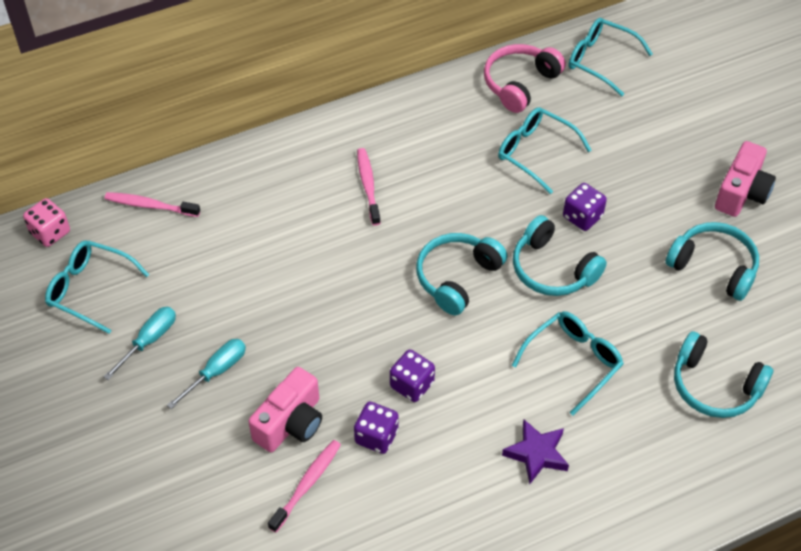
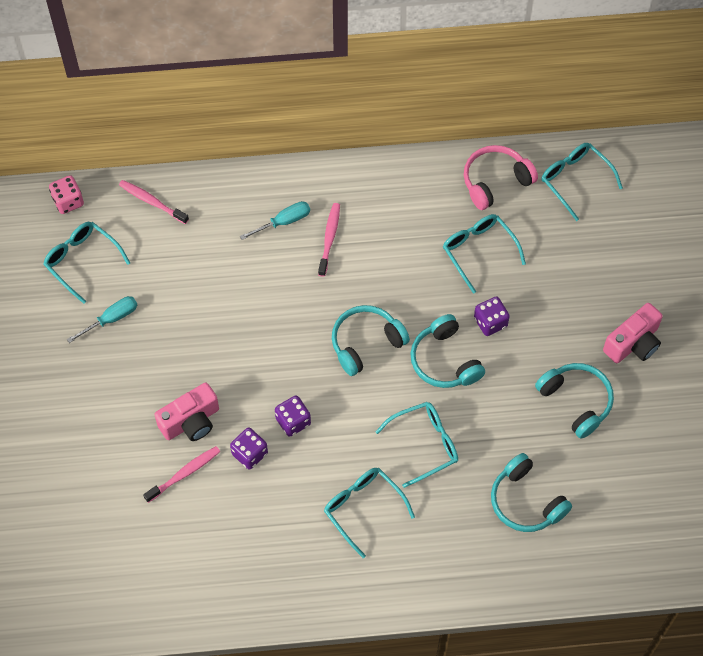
camera: 20 degrees right, 10 degrees up
(216, 371) = (152, 361): turquoise screwdriver -> turquoise screwdriver (284, 222)
(536, 454) = (363, 508): purple star -> turquoise glasses

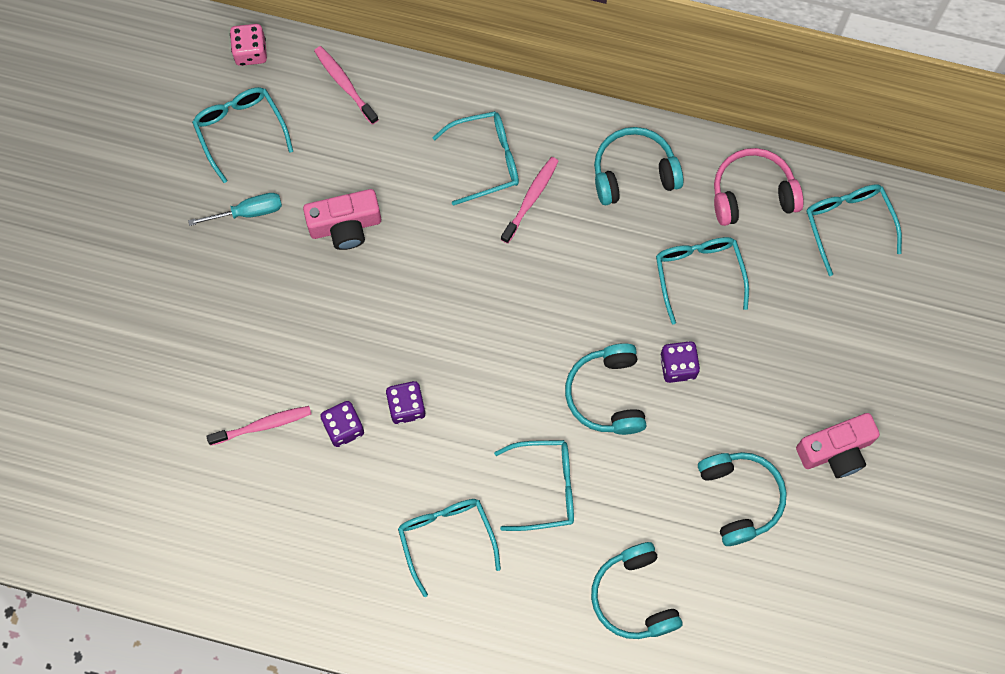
camera: 20 degrees right, 10 degrees up
(191, 421) = (292, 366): pink camera -> pink camera (345, 226)
(284, 222) = (486, 160): turquoise screwdriver -> turquoise glasses
(366, 343) = (524, 341): turquoise headphones -> turquoise headphones (634, 172)

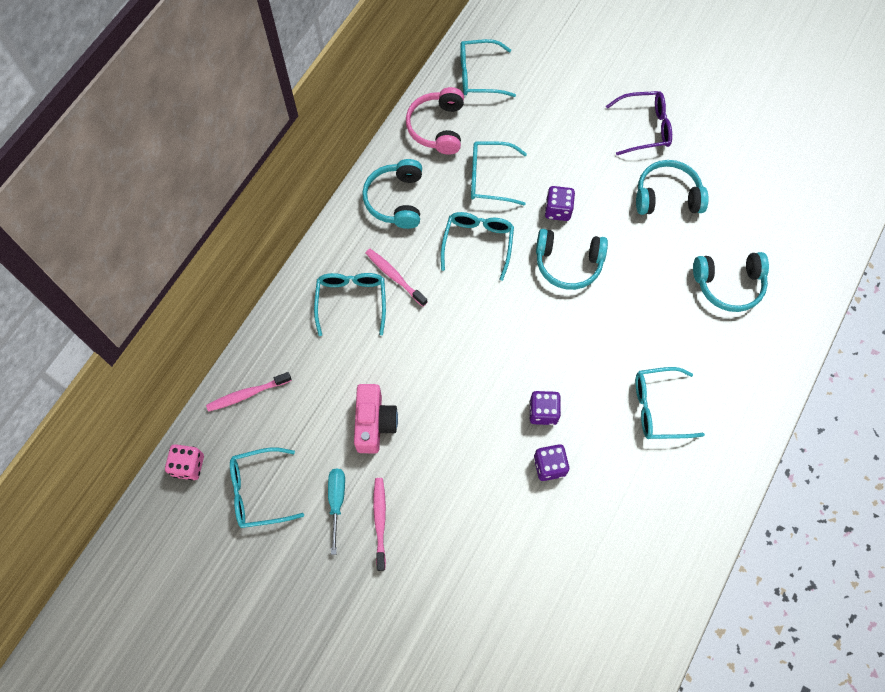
camera: 75 degrees left, 5 degrees down
(262, 425) = (531, 533): pink toothbrush -> pink toothbrush (380, 521)
(545, 487) = (632, 325): turquoise glasses -> turquoise glasses (478, 243)
(836, 451) = (645, 128): pink camera -> purple glasses

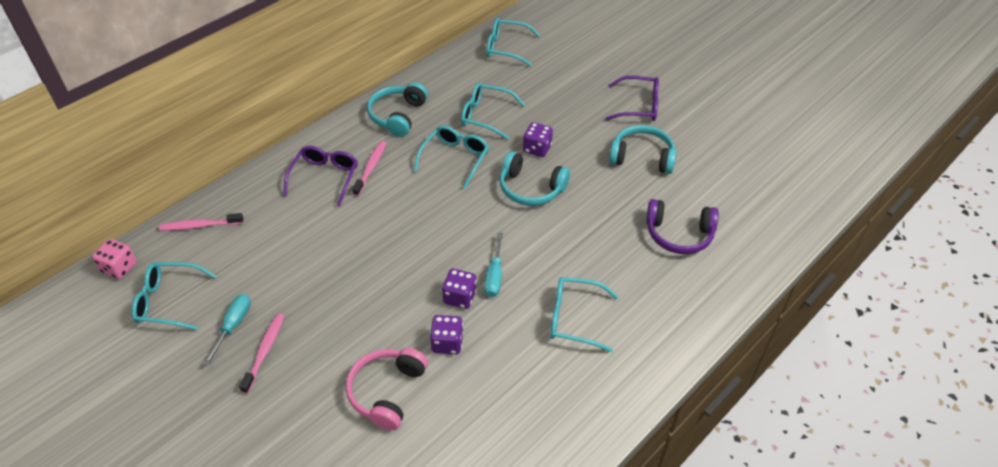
camera: 15 degrees right, 20 degrees down
(351, 301) = (325, 177): turquoise glasses -> purple glasses
(374, 423) = (299, 272): pink camera -> none
(394, 277) = (370, 168): pink toothbrush -> pink toothbrush turned 45 degrees clockwise
(437, 127) = (456, 75): pink headphones -> pink headphones (387, 392)
(568, 379) = (494, 276): none -> turquoise screwdriver
(728, 285) = (679, 234): turquoise headphones -> purple headphones

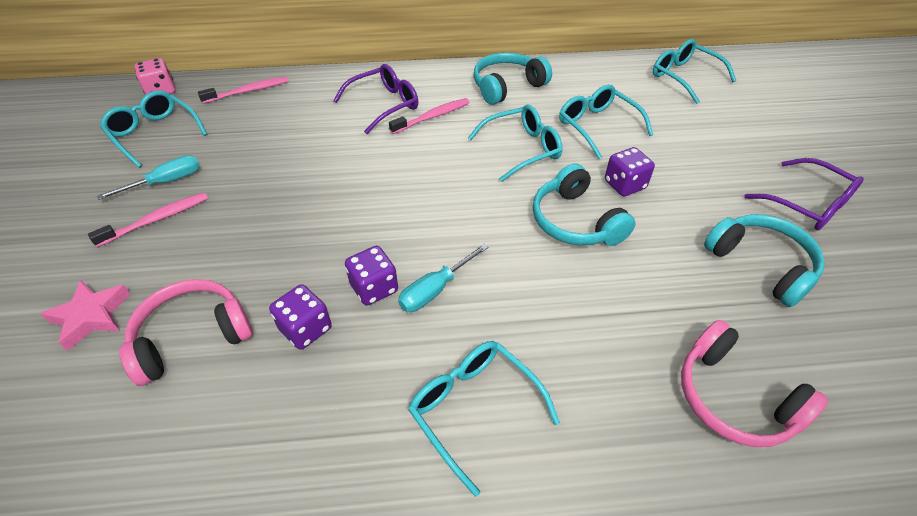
camera: 40 degrees right, 0 degrees up
(200, 226) = (248, 91): pink toothbrush -> pink toothbrush turned 120 degrees clockwise
(307, 427) = (91, 316): none -> pink star
(679, 234) = (734, 398): purple headphones -> pink headphones

